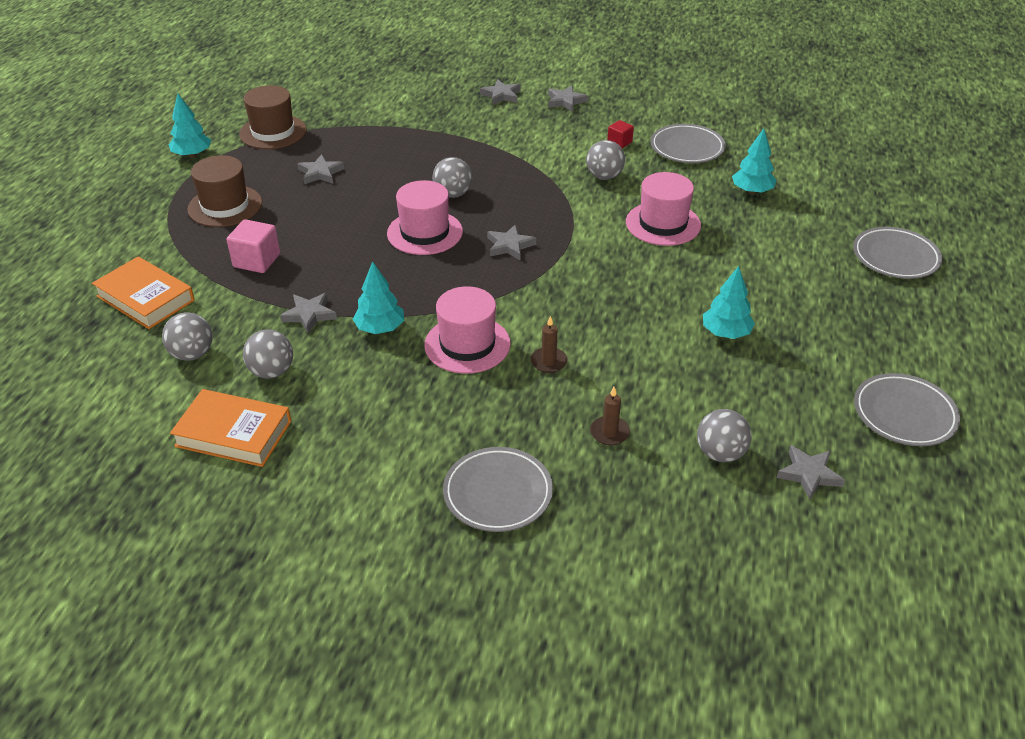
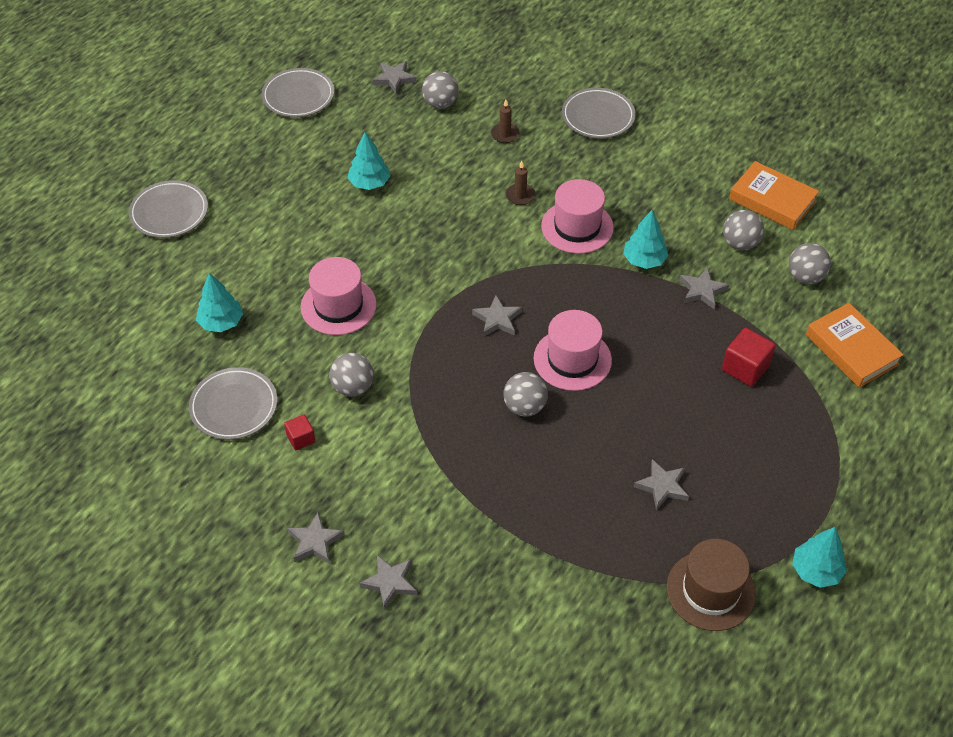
camera: 160 degrees left, 10 degrees up
(225, 206) = (775, 460): brown hat -> none
(256, 261) = (745, 368): pink cube -> red cube

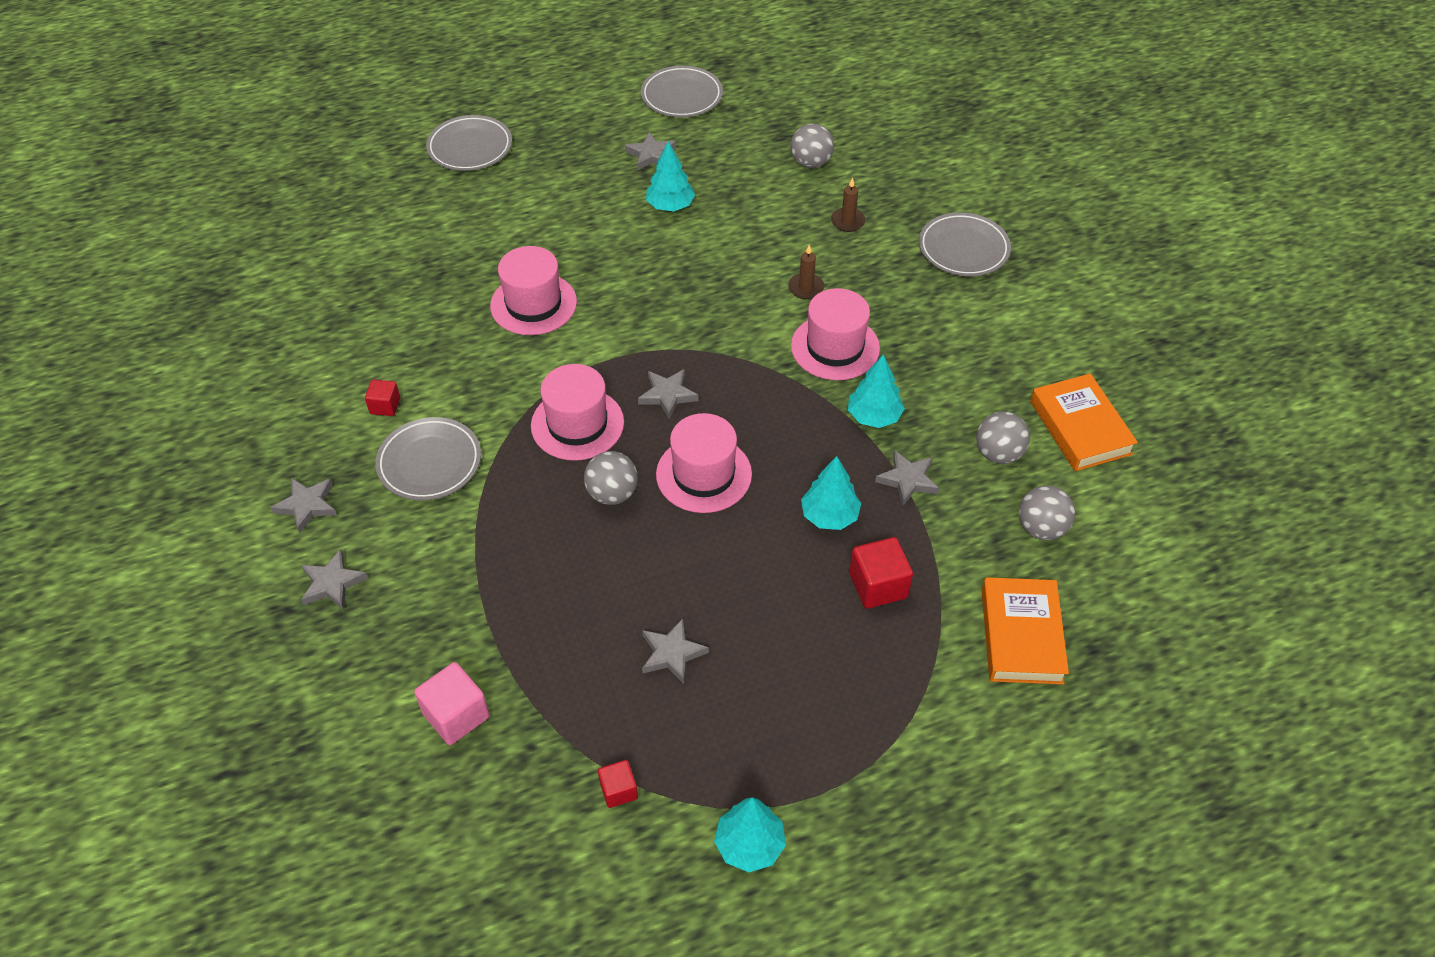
camera: 35 degrees right, 0 degrees up
(221, 322) = (419, 265): turquoise tree -> turquoise tree (829, 516)
(234, 406) = (358, 345): grey plate -> grey plate (429, 462)
(353, 387) = (474, 385): grey ball -> none
(394, 79) = (788, 120): grey star -> grey star (651, 155)
(454, 373) = (577, 424): none -> pink hat
(564, 612) = (456, 715): none -> pink cube
(710, 590) = (618, 790): brown hat -> red cube

